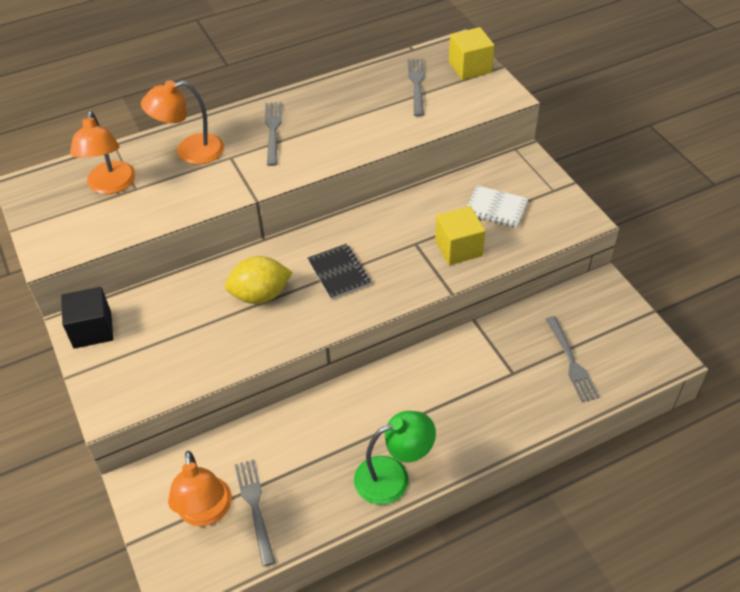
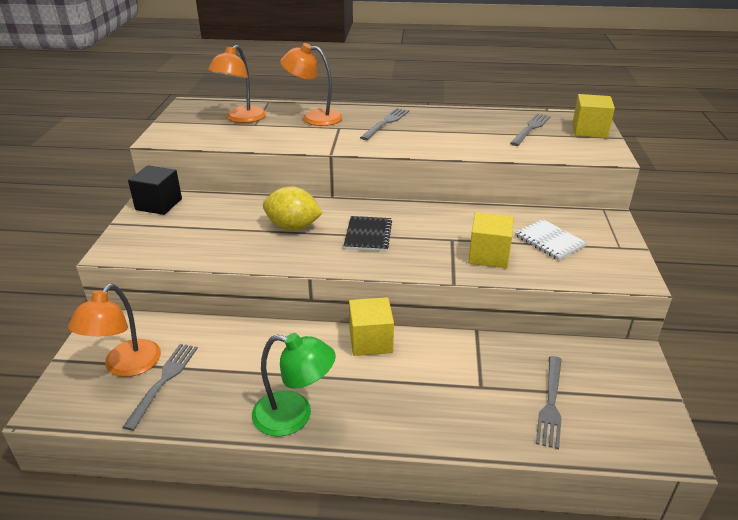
camera: 30 degrees right, 15 degrees down
(398, 374) = (370, 341): none -> yellow cube

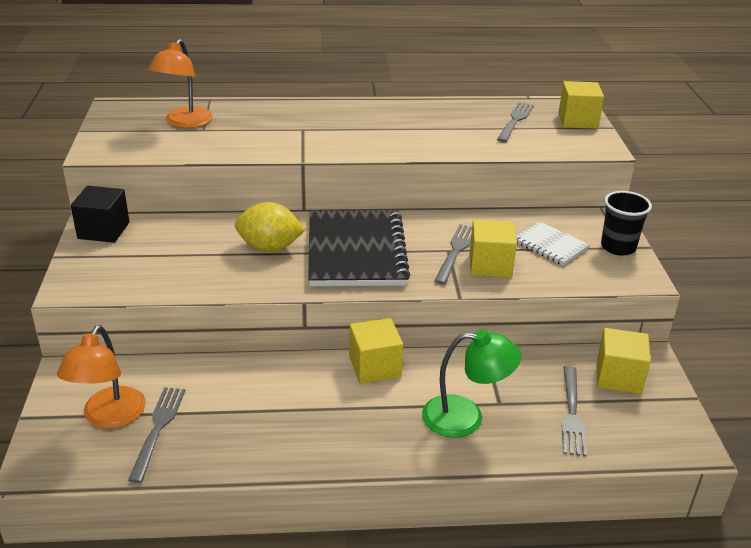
camera: 10 degrees left, 0 degrees up
(294, 416) = (312, 451): green lamp -> green lamp (466, 417)
(314, 117) = (270, 118): orange lamp -> none
(368, 235) = (356, 251): black notebook -> black notebook, size x2.00
(386, 123) = (354, 121): grey fork -> grey fork (456, 251)
(603, 371) = (618, 377): none -> yellow cube
(615, 247) = (618, 247): none -> black cup

